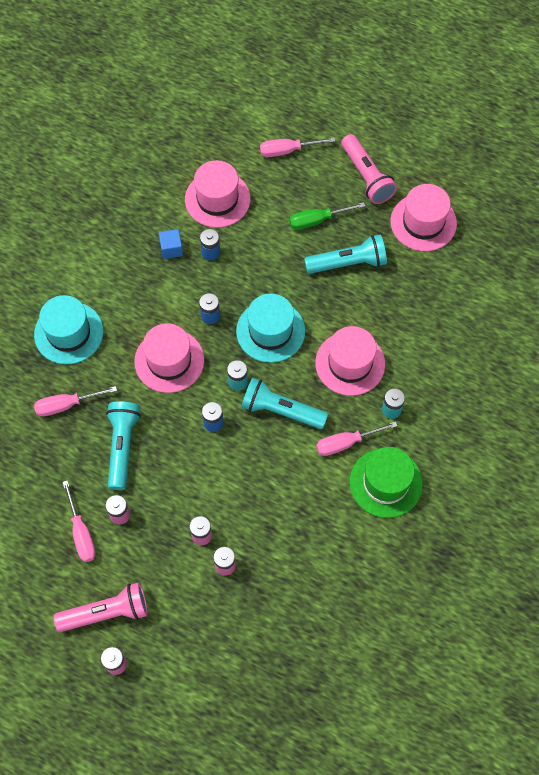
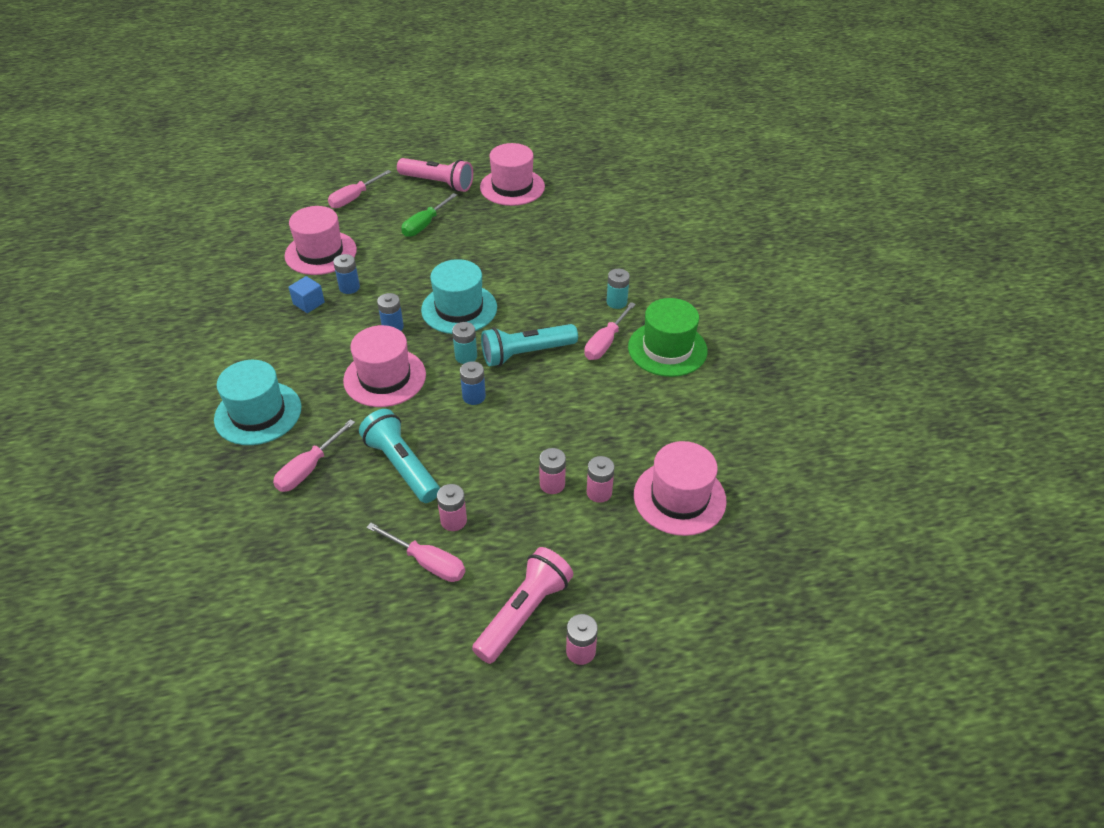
camera: 40 degrees left, 20 degrees down
(348, 263) = (479, 236): turquoise flashlight -> none
(350, 363) = (550, 293): pink hat -> pink hat (679, 498)

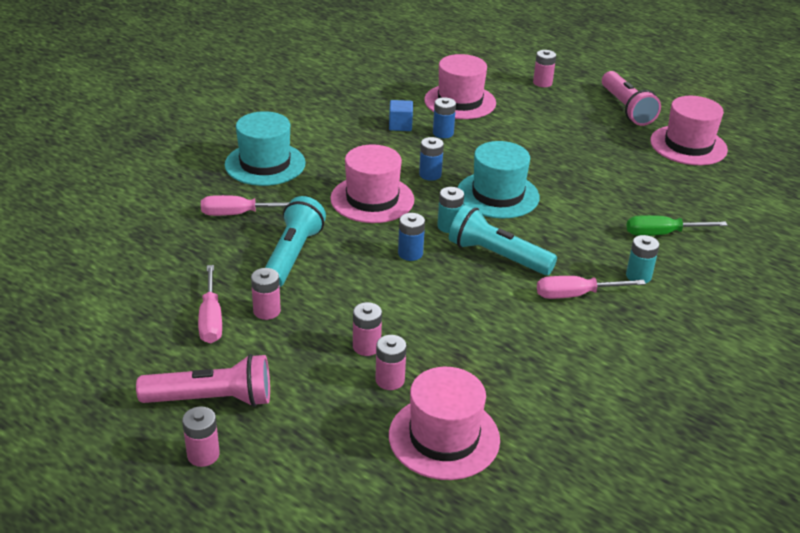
camera: 50 degrees right, 10 degrees down
(354, 198) = (542, 83): pink screwdriver -> pink battery
(425, 225) = (567, 128): green screwdriver -> green screwdriver (662, 234)
(667, 349) = (625, 338): green hat -> none

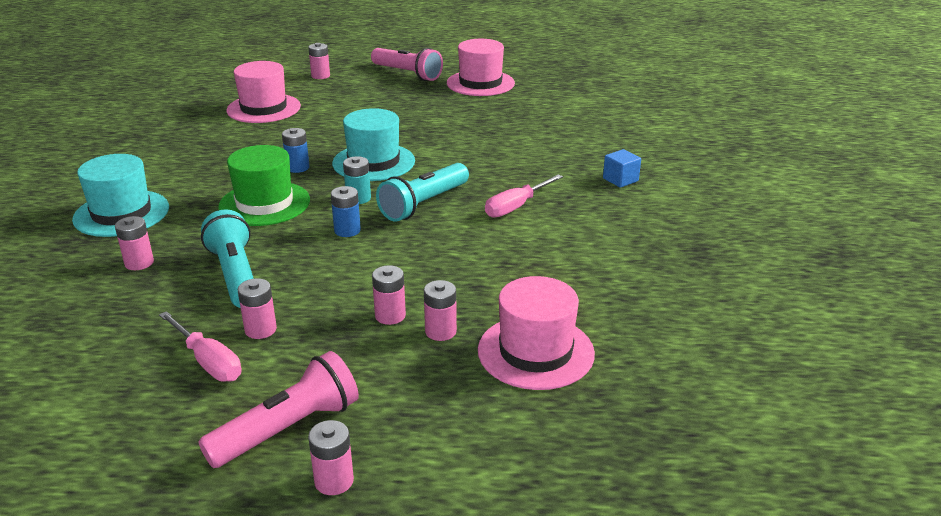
camera: 35 degrees left, 5 degrees down
(239, 214) = (139, 263): pink screwdriver -> pink battery
(372, 199) = (264, 203): pink hat -> green hat
(400, 125) = (228, 141): blue cube -> blue cube (620, 180)
(443, 133) = (274, 135): blue battery -> none
(497, 256) = (423, 204): turquoise flashlight -> turquoise flashlight turned 45 degrees counterclockwise
(638, 276) = (545, 177): turquoise battery -> none
(662, 234) = (529, 144): green screwdriver -> none

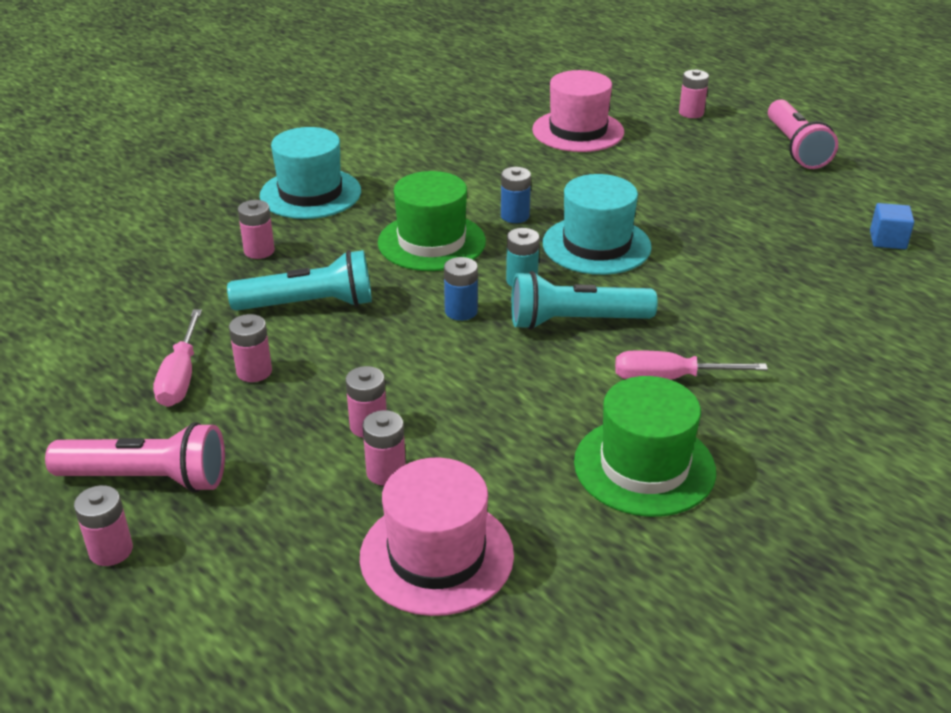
camera: 45 degrees right, 5 degrees up
(235, 275) = (309, 305): turquoise flashlight -> turquoise flashlight turned 60 degrees clockwise
(480, 83) = (870, 196): pink hat -> none
(568, 251) = (644, 466): none -> green hat
(620, 180) = (856, 413): blue cube -> blue cube (887, 240)

